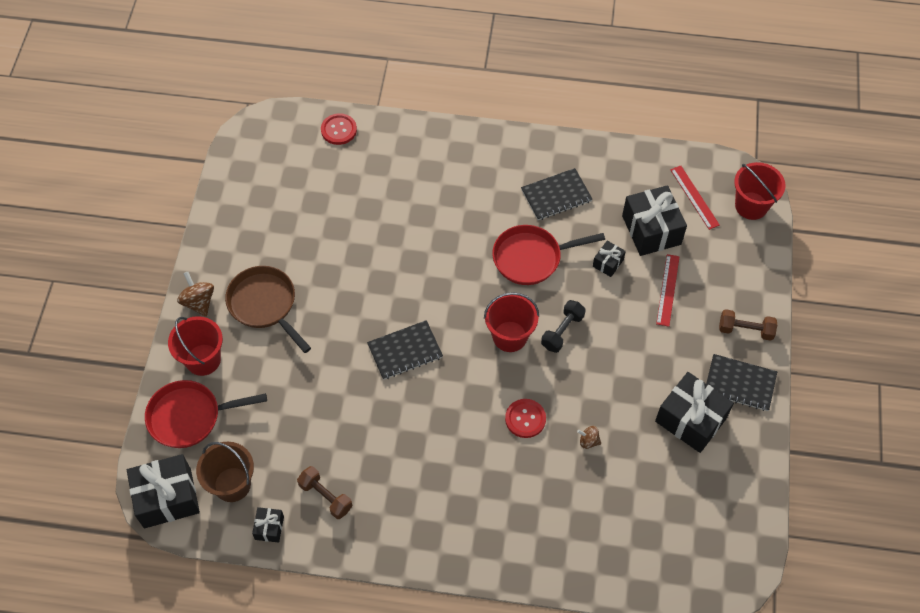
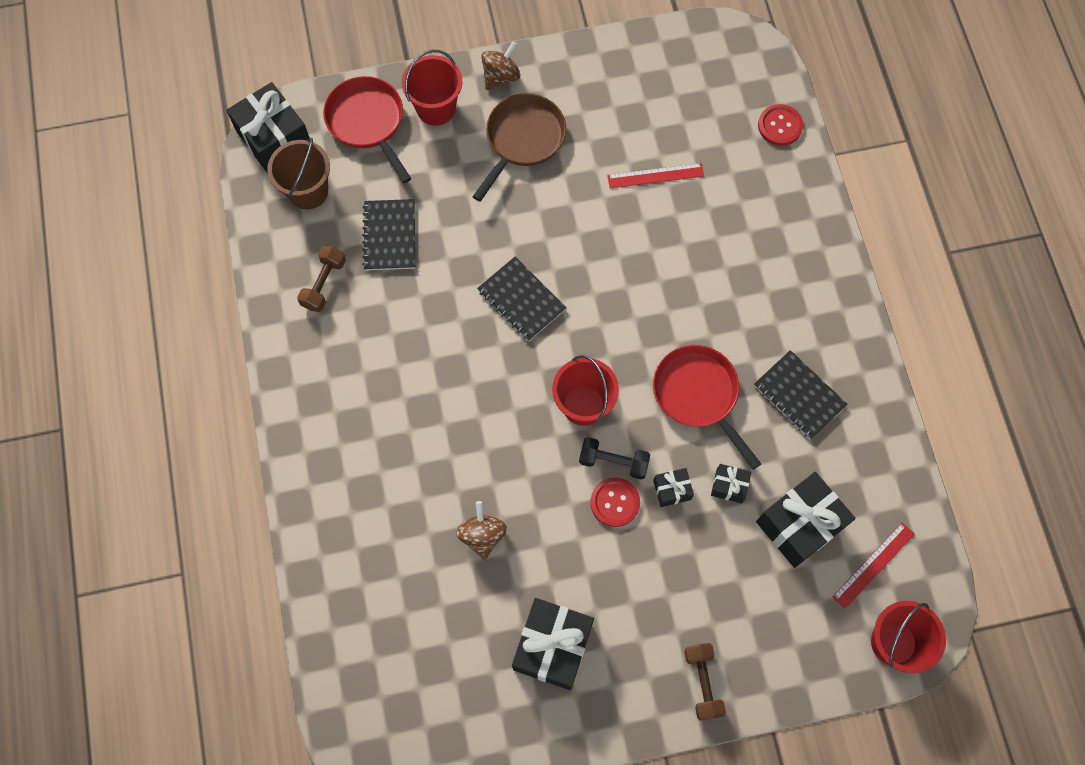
camera: 70 degrees right, 10 degrees up
(269, 528) = (273, 244): black gift -> black gift (672, 490)
(525, 419) = (485, 456): red button -> red button (615, 502)
(588, 441) = (482, 535): brown spinning top -> brown spinning top, size x1.66
(668, 290) = (721, 569): red ruler -> red ruler (655, 175)
(740, 383) = (624, 694): black notebook -> black notebook (390, 236)

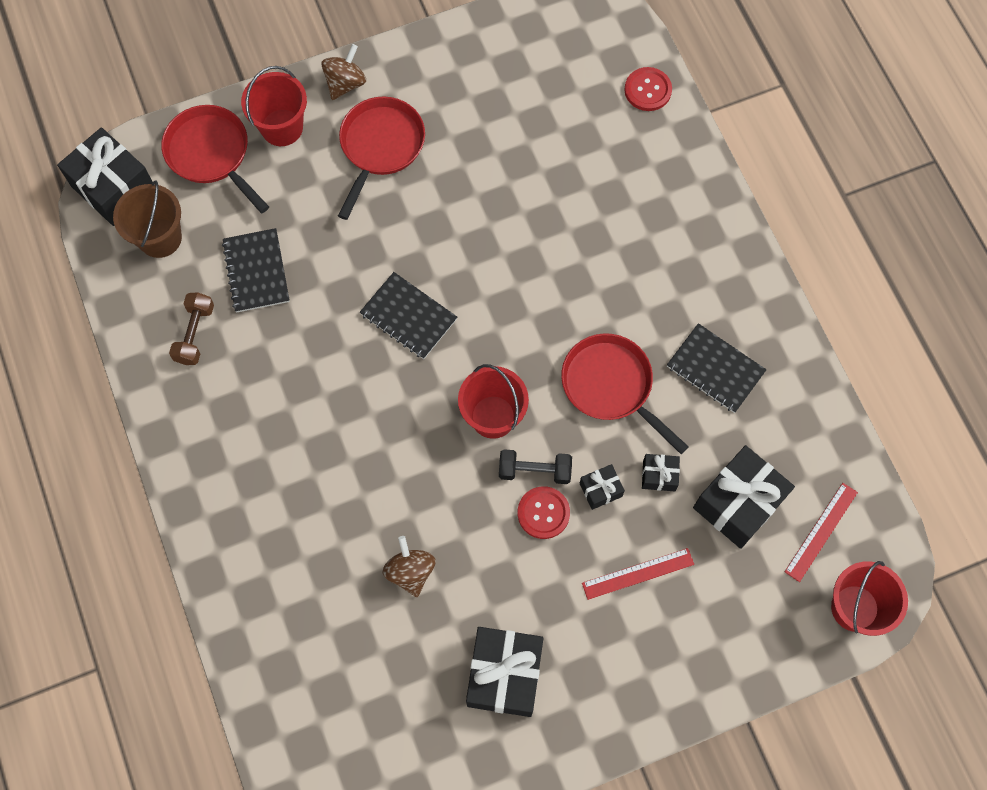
camera: 10 degrees left, 0 degrees up
(523, 140) = (380, 147): brown pan -> red pan
(655, 175) = (527, 163): red ruler -> red ruler (638, 573)
(702, 682) = (666, 684): brown dumbbell -> none

